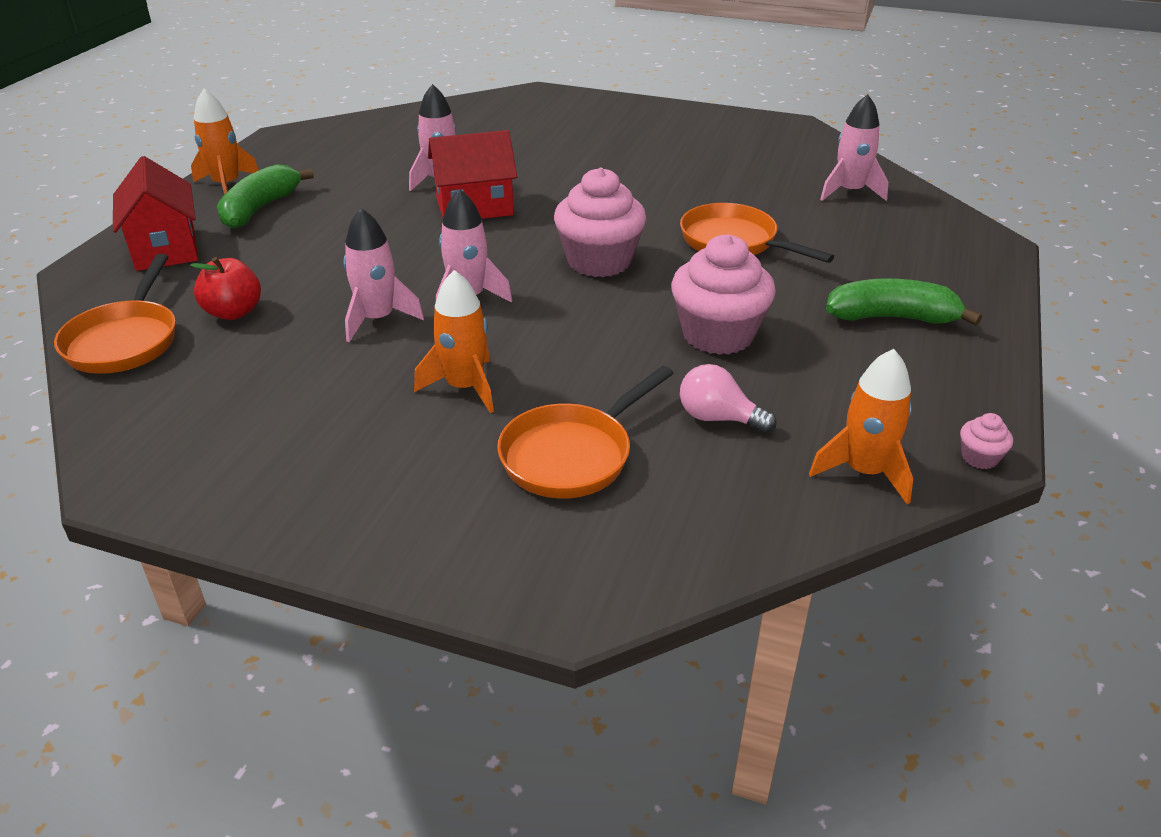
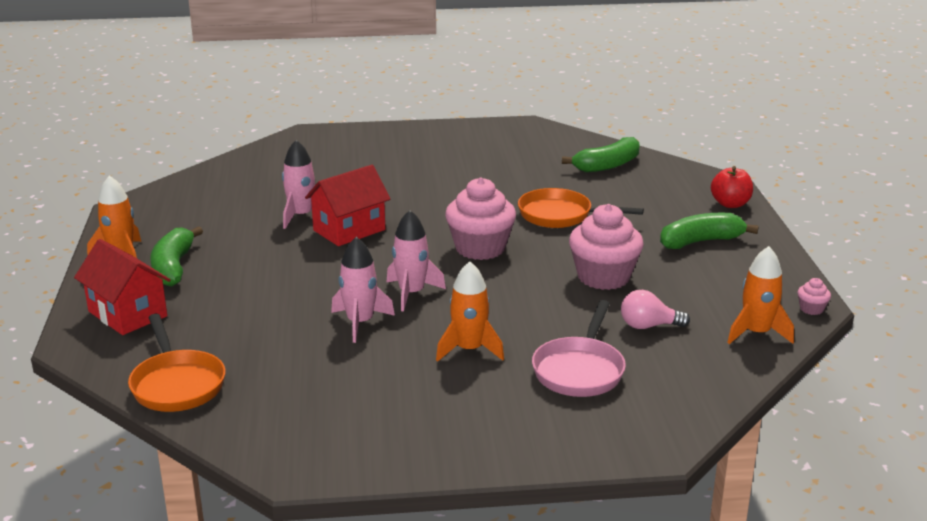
camera: 25 degrees left, 10 degrees down
(233, 312) = (242, 344): red apple -> red apple (730, 204)
(572, 455) = (579, 370): orange pan -> pink pan
(850, 192) = (607, 165): pink rocket -> green banana

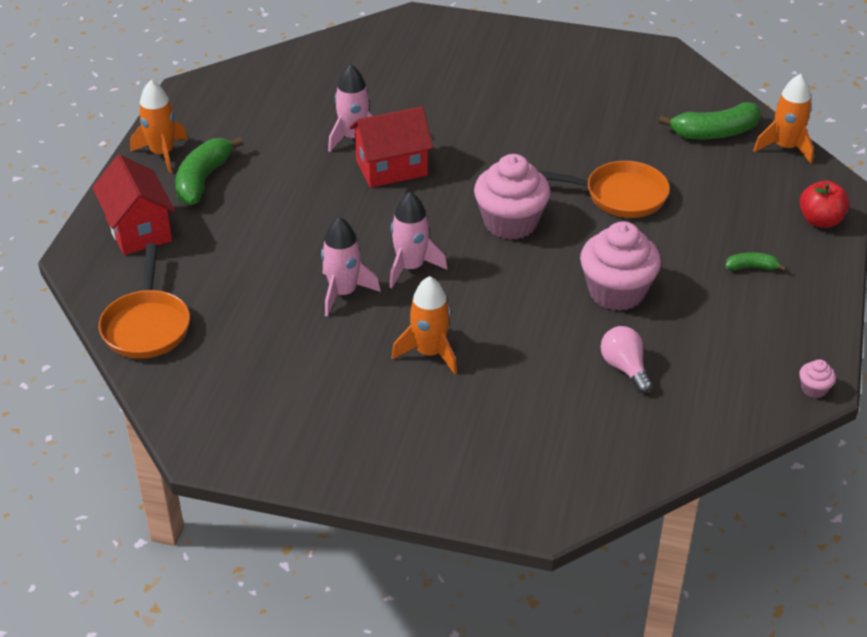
camera: 20 degrees right, 15 degrees up
(560, 215) = (620, 195): orange pan -> orange pan turned 150 degrees clockwise
(579, 370) = (522, 406): pink pan -> none
(648, 326) = (624, 368): pink light bulb -> pink light bulb turned 45 degrees clockwise
(701, 241) = (752, 267): green banana -> green banana, size x0.51
(756, 333) = (732, 406): orange rocket -> orange rocket (785, 147)

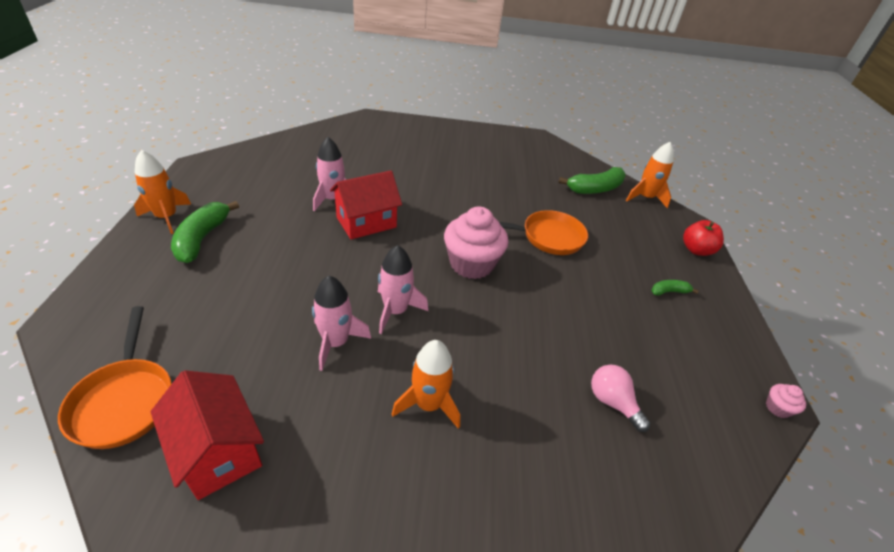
camera: 15 degrees left, 0 degrees up
(138, 230) = (133, 289): red house -> red house (218, 451)
(616, 292) = (576, 322): pink cupcake -> none

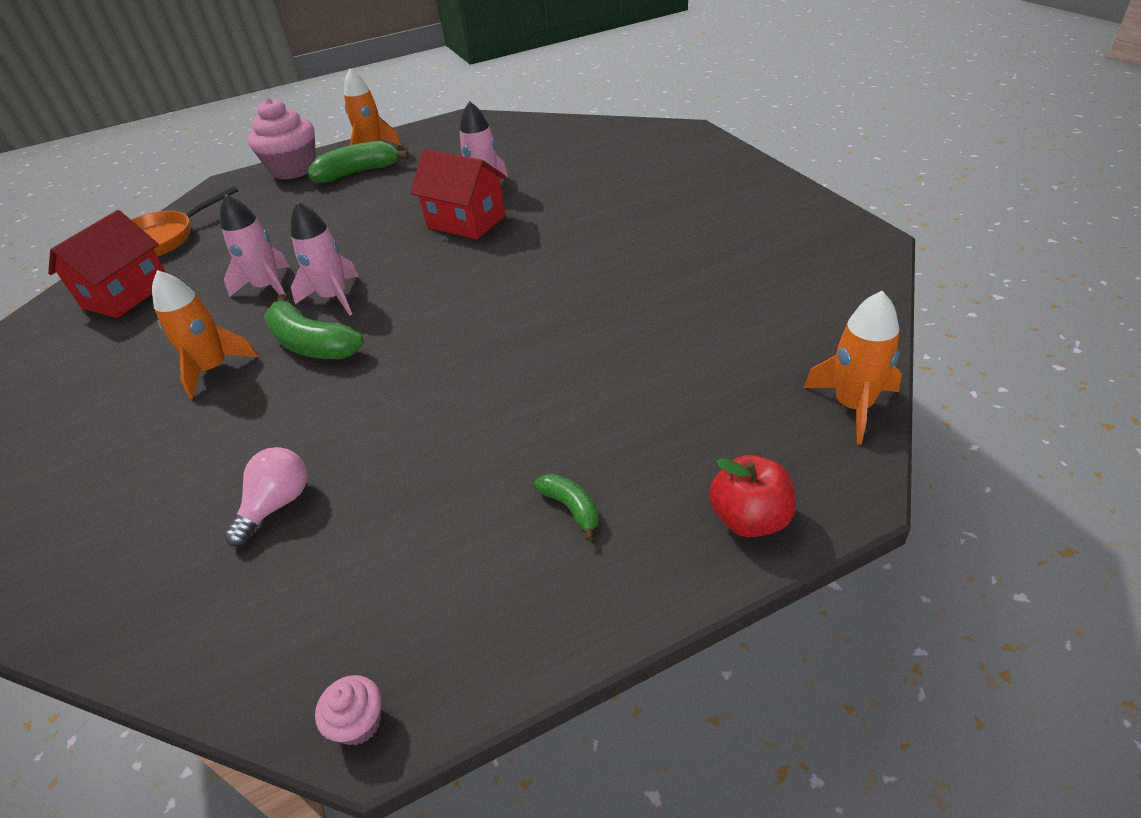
camera: 70 degrees right, 0 degrees up
(471, 264) = (458, 309): pink cupcake -> pink cupcake (294, 169)
(548, 237) = (583, 344): orange pan -> none
(594, 189) = (790, 342): green banana -> green banana (312, 344)

